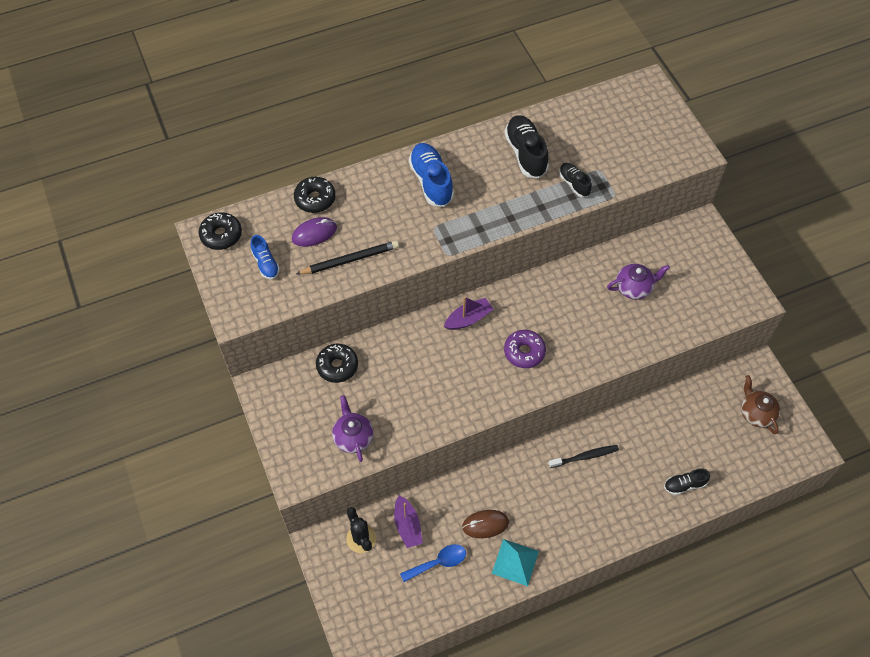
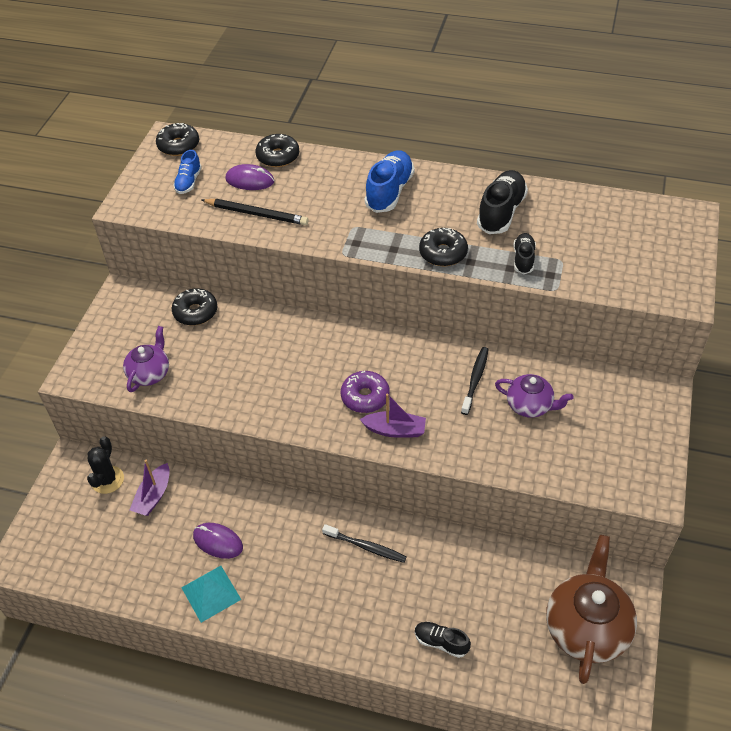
camera: 40 degrees right, 10 degrees down
(438, 562) = (147, 544): blue spoon -> none
(468, 319) = (342, 340): purple boat -> purple boat (395, 430)
(485, 524) = (218, 542): brown mouse -> purple mouse
(517, 211) = (443, 253): none -> black donut
(584, 291) = (475, 380): none -> black toothbrush
(756, 413) = (586, 627): brown teapot -> brown teapot, size x1.74

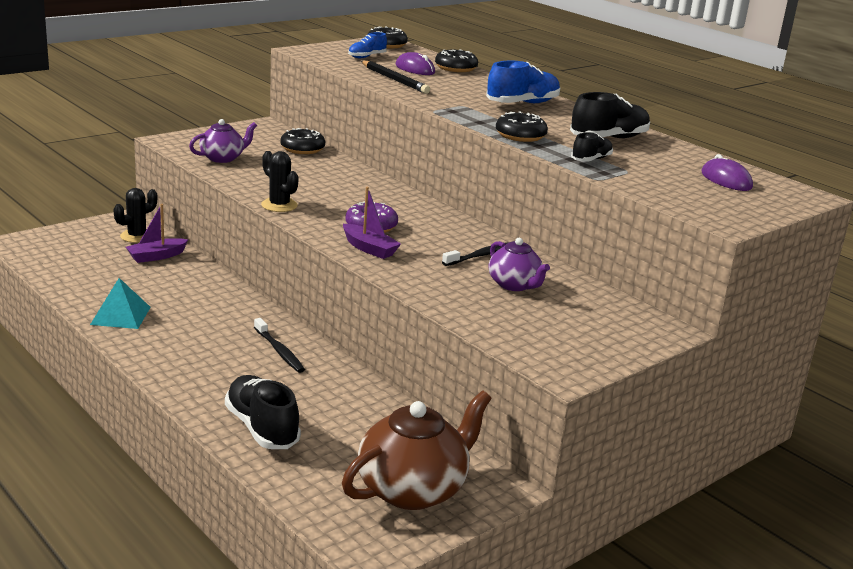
camera: 30 degrees right, 25 degrees down
(218, 542) = (167, 296): purple mouse -> purple mouse (726, 180)
(270, 416) = (279, 205): none -> black cactus
(441, 642) = (262, 428): black shoe -> black shoe, size x1.73

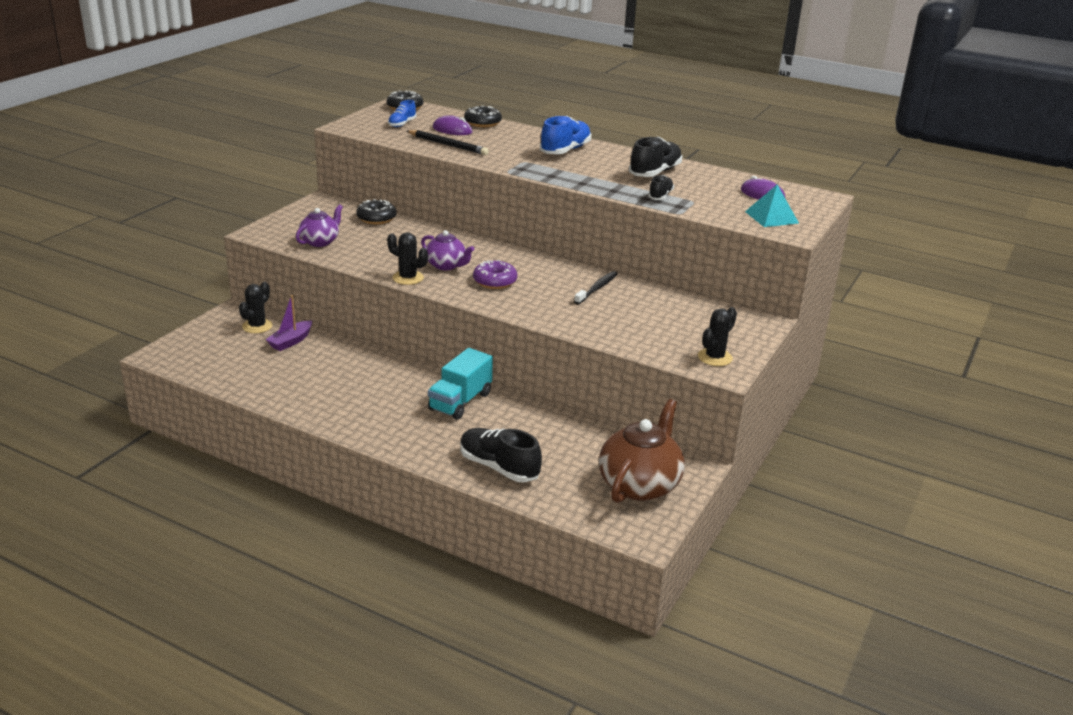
camera: 20 degrees left, 5 degrees up
(121, 315) = (309, 402): turquoise pyramid -> turquoise pyramid (771, 217)
(279, 351) = (460, 401): black toothbrush -> turquoise truck
(369, 249) = (511, 302): purple boat -> none
(514, 285) = (638, 309): purple teapot -> purple teapot (446, 265)
(520, 136) = (592, 183): black donut -> none
(565, 354) = (715, 357): none -> black cactus

